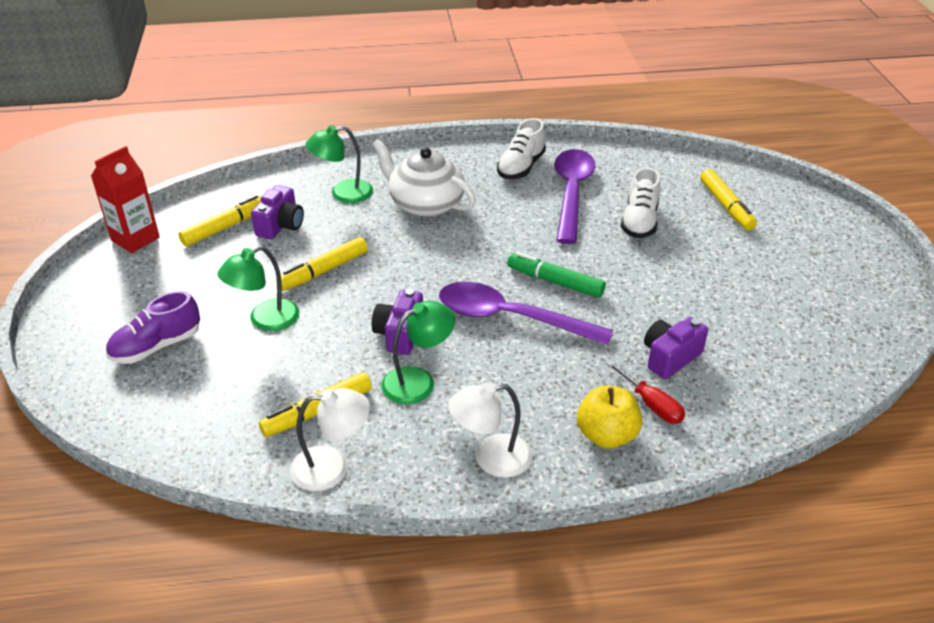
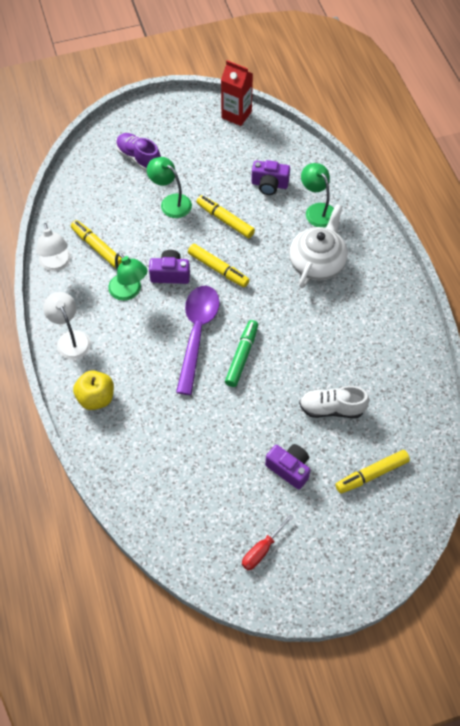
camera: 80 degrees right, 20 degrees up
(225, 227) = (260, 156): yellow marker -> yellow marker (218, 269)
(521, 167) = (387, 318): white shoe -> none
(571, 193) = (359, 357): purple spoon -> none
(651, 404) = (126, 422): red screwdriver -> red screwdriver (261, 550)
(670, 357) = (173, 433): purple camera -> purple camera (289, 468)

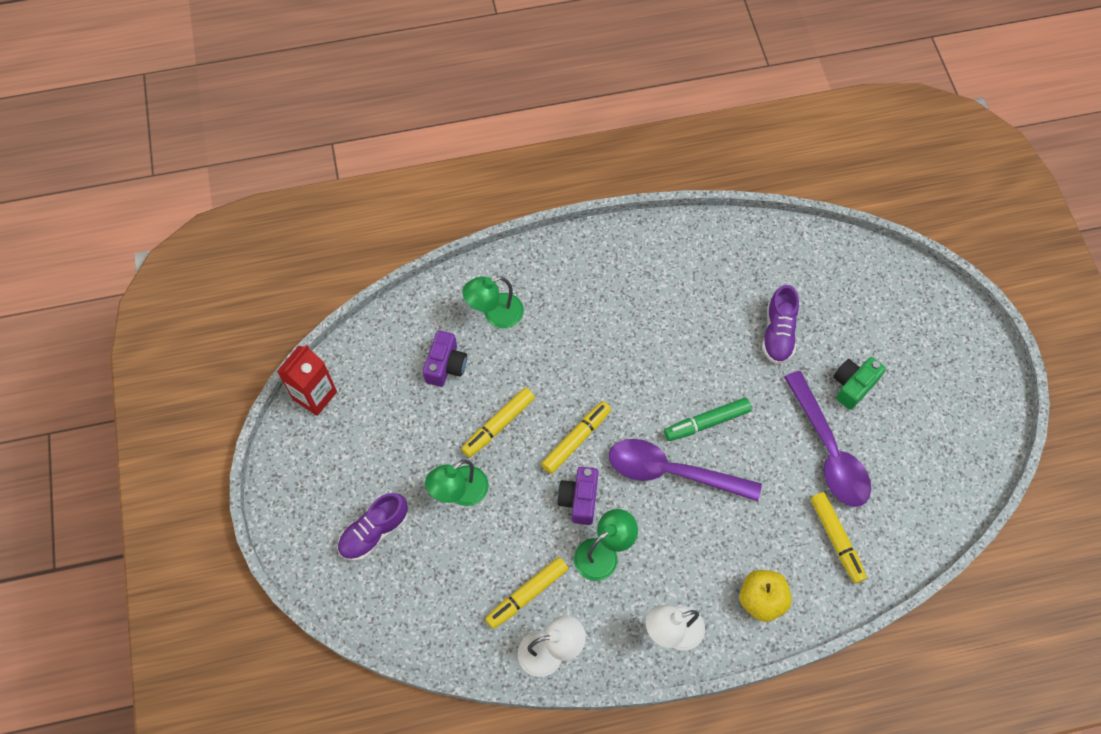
camera: 85 degrees left, 5 degrees up
(226, 448) = (828, 450): none -> purple spoon
(242, 356) = (706, 422): green marker -> green marker turned 45 degrees counterclockwise
(261, 550) = (949, 423): red screwdriver -> none
(289, 468) = (853, 386): purple camera -> green camera
(317, 262) = (576, 323): white teapot -> none
(331, 408) = (778, 333): white shoe -> purple shoe
(371, 474) = (857, 304): yellow marker -> yellow marker (836, 539)

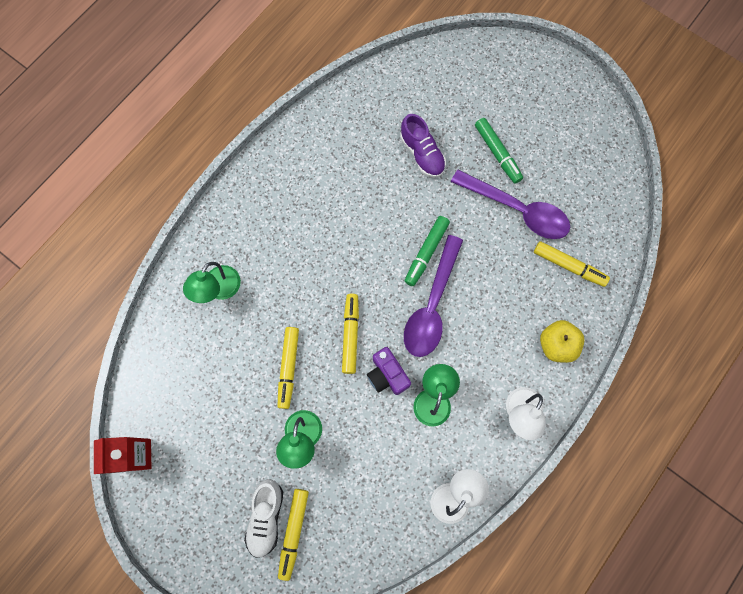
camera: 40 degrees left, 10 degrees up
(374, 532) = (266, 517): purple shoe -> white shoe
(446, 365) = (215, 355): purple camera -> none
(527, 594) = (407, 470): yellow marker -> yellow marker (293, 532)
(672, 472) = (432, 305): purple spoon -> purple spoon turned 45 degrees counterclockwise
(853, 386) = (497, 153): green camera -> green marker

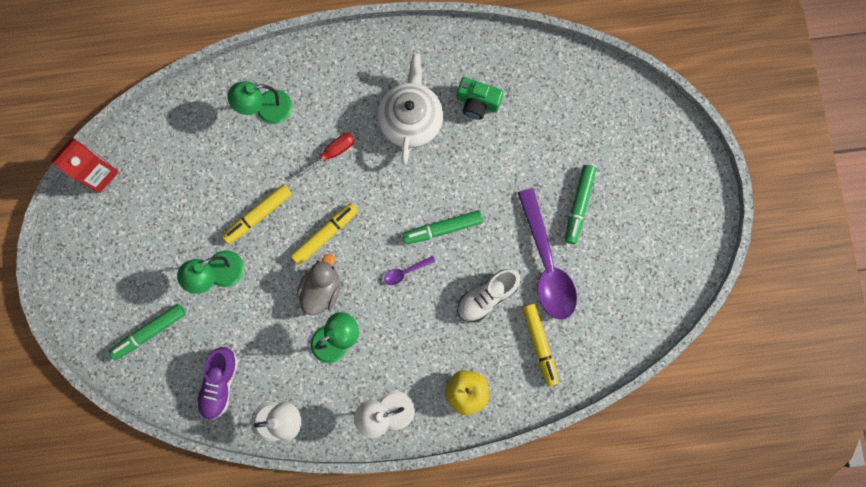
camera: 45 degrees right, 5 degrees up
(266, 517) = (142, 303): white shoe -> white shoe (487, 297)
(293, 532) = (149, 332): yellow marker -> green marker
(297, 274) = (332, 153): none -> red screwdriver
(329, 201) = (411, 119): none -> white teapot
(362, 149) = (477, 103): none -> green camera
(387, 375) = (321, 289): purple camera -> grey duck
(422, 154) = (519, 150): purple shoe -> purple shoe (220, 384)
(432, 305) = (405, 272): purple spoon -> purple spoon, size x0.41

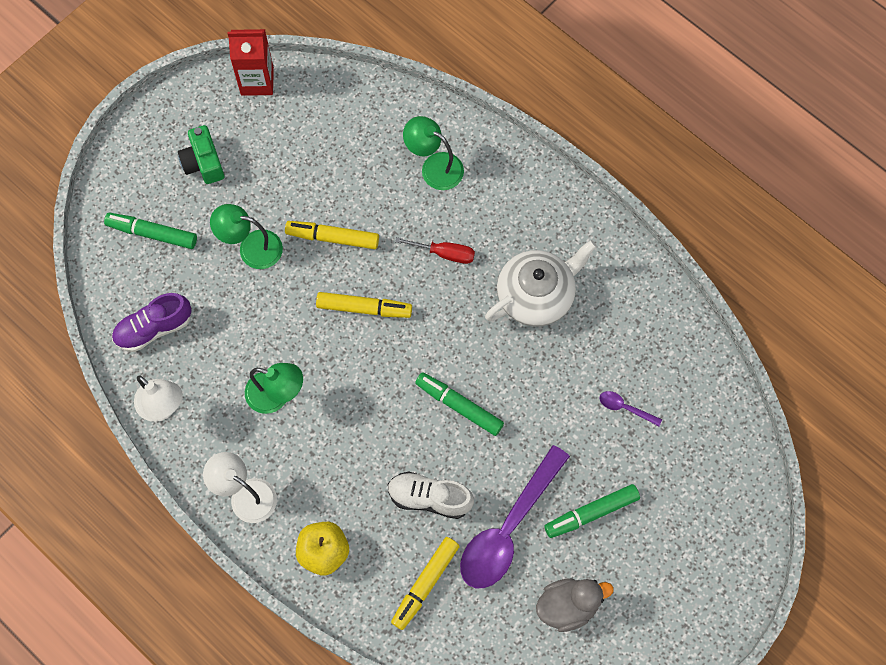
camera: 50 degrees right, 10 degrees down
(321, 289) = (311, 345): grey duck -> grey duck (568, 606)
(405, 272) = (390, 405): purple spoon -> purple spoon (625, 408)
(477, 103) = (606, 341): green camera -> green camera (203, 163)

